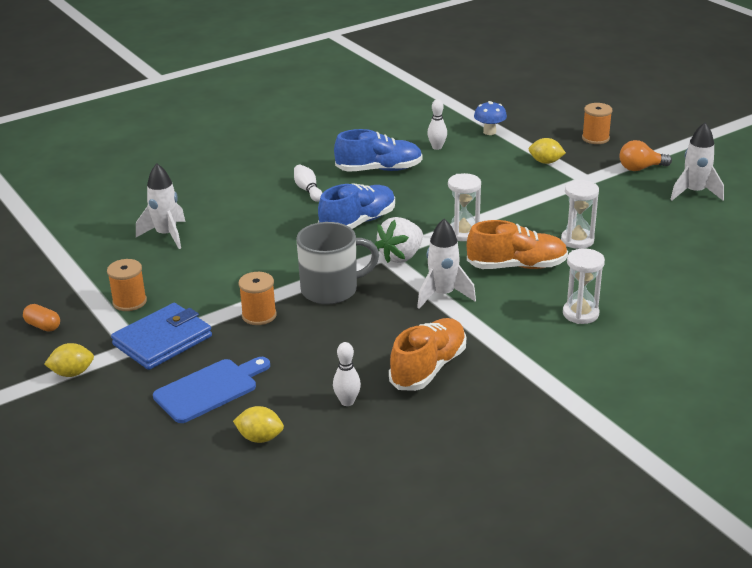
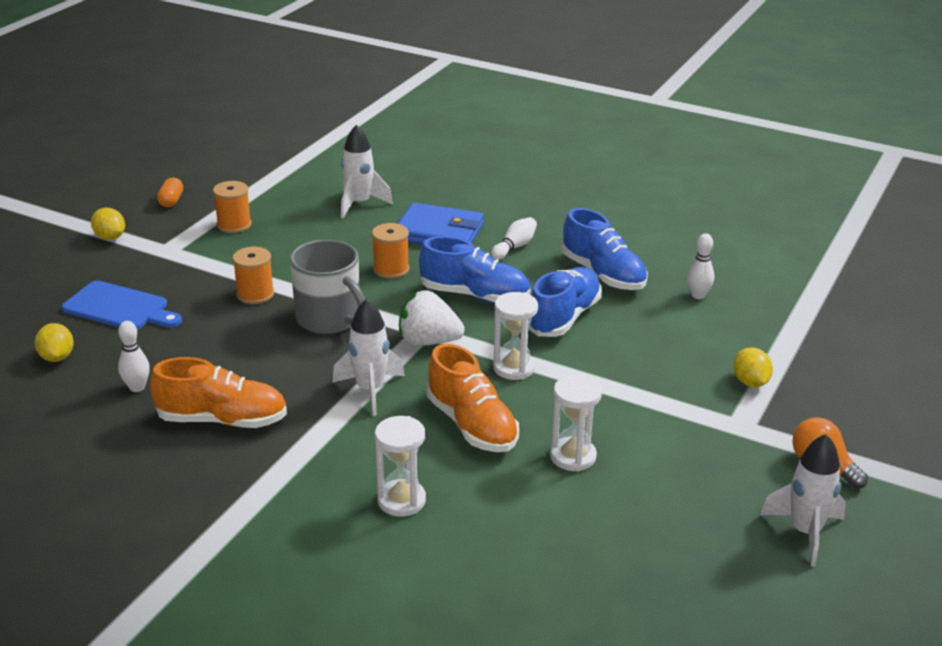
camera: 60 degrees right, 0 degrees up
(162, 340) = (183, 260): blue wallet -> blue wallet (439, 232)
(418, 198) = (564, 317): none -> blue shoe
(489, 132) = (781, 320): blue mushroom -> none
(595, 138) = (865, 406): orange spool -> orange spool (391, 269)

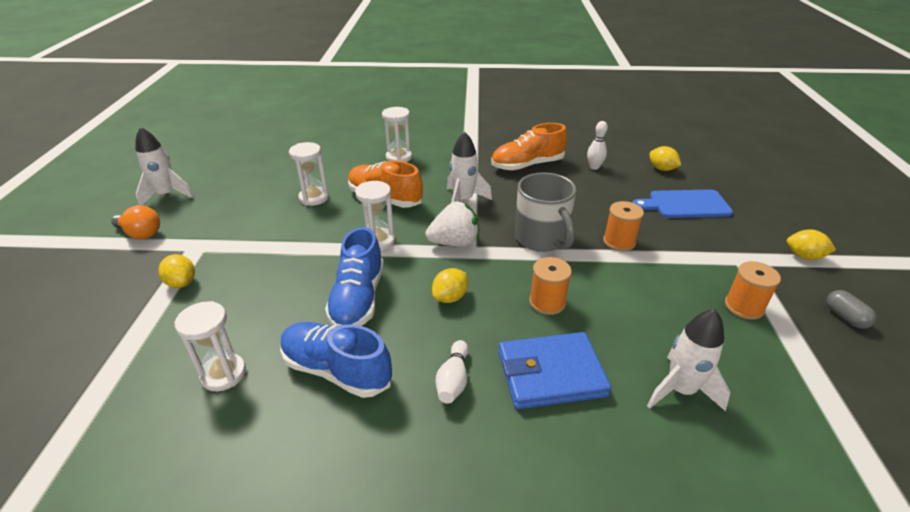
camera: 155 degrees right, 5 degrees up
(171, 201) = (845, 317): orange capsule -> grey capsule
(330, 319) = (542, 238): grey mug -> grey mug turned 135 degrees counterclockwise
(475, 295) = (450, 297): blue shoe -> yellow lemon
(698, 295) = (223, 374): white bowling pin -> white hourglass

